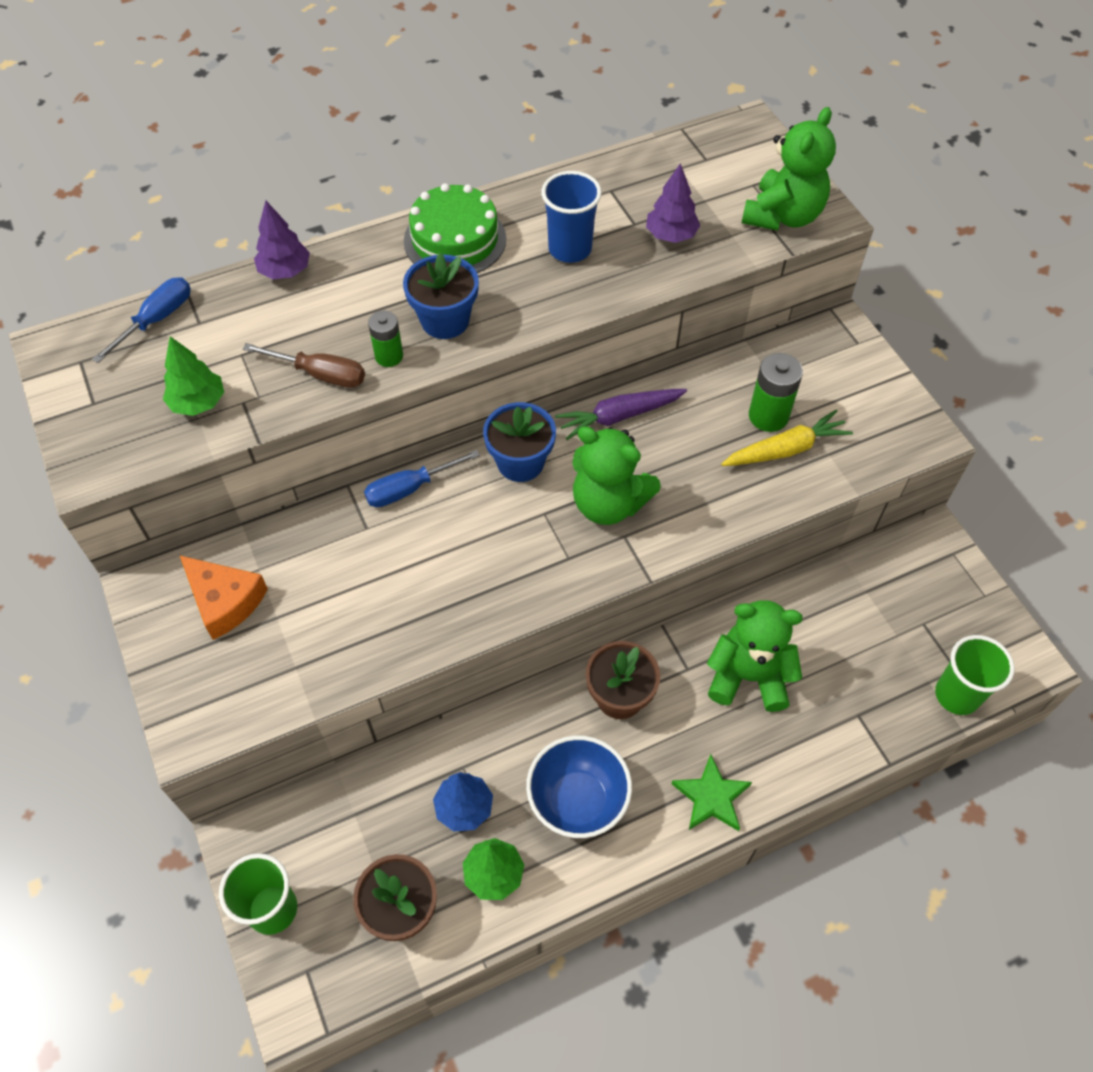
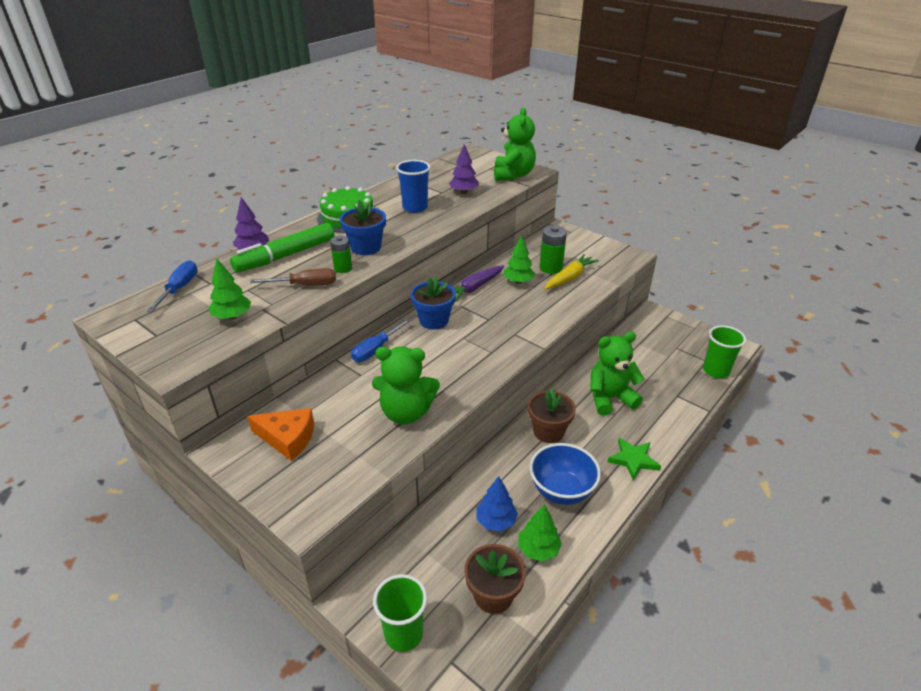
camera: 25 degrees left, 20 degrees down
(323, 299) = (286, 256): none -> green marker
(608, 503) = (496, 323): green teddy bear -> green teddy bear (406, 412)
(696, 427) = (518, 281): none -> green tree

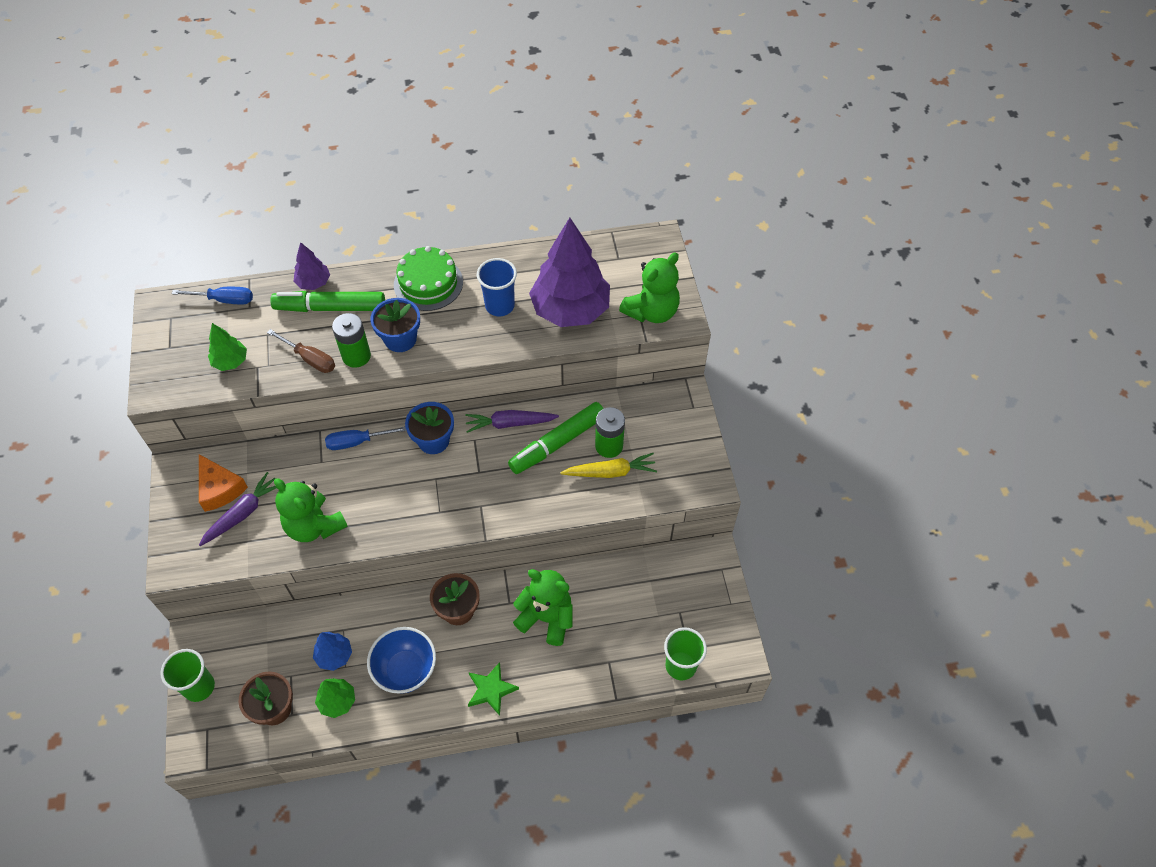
camera: 40 degrees right, 20 degrees up
(179, 289) = (224, 300): blue screwdriver -> blue screwdriver turned 45 degrees clockwise
(331, 441) = (243, 513): none -> purple carrot
(343, 268) = (356, 356): green battery -> green battery, size x1.54
(464, 192) = (570, 310): purple tree -> purple tree, size x2.17
(518, 281) = (557, 443): green tree -> green marker

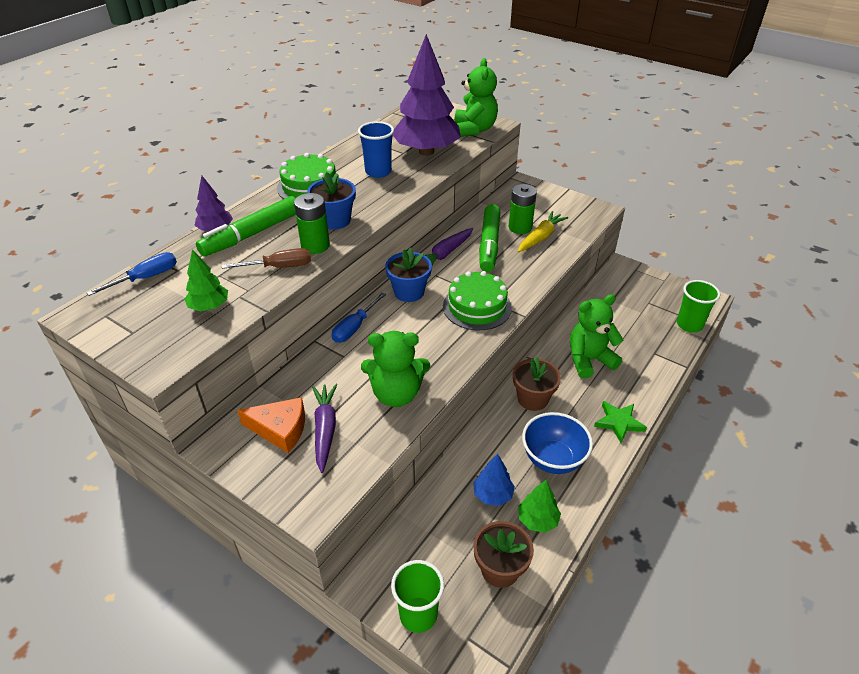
camera: 45 degrees left, 15 degrees down
(462, 499) = (477, 307): none -> green cake

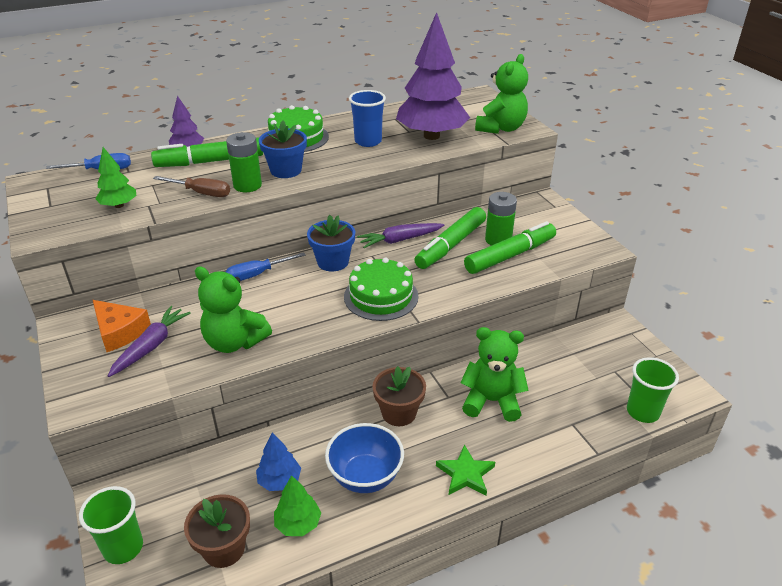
camera: 30 degrees right, 5 degrees down
(540, 237) = (510, 255): yellow carrot -> green marker

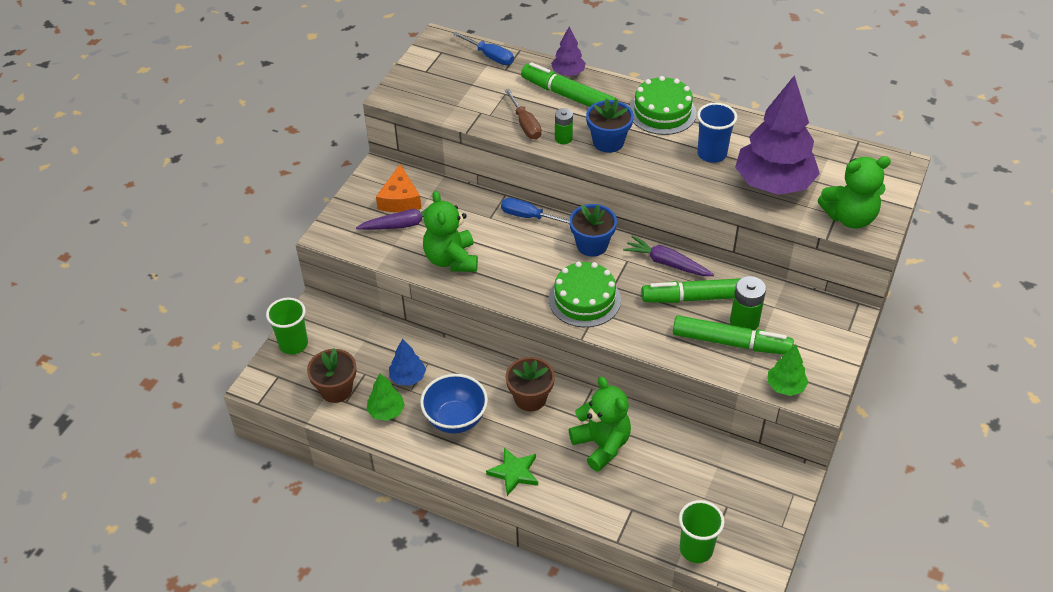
camera: 50 degrees right, 10 degrees up
(119, 205) = (463, 100): green tree -> green tree (785, 386)
(247, 185) = (563, 138): green battery -> green battery, size x0.65

